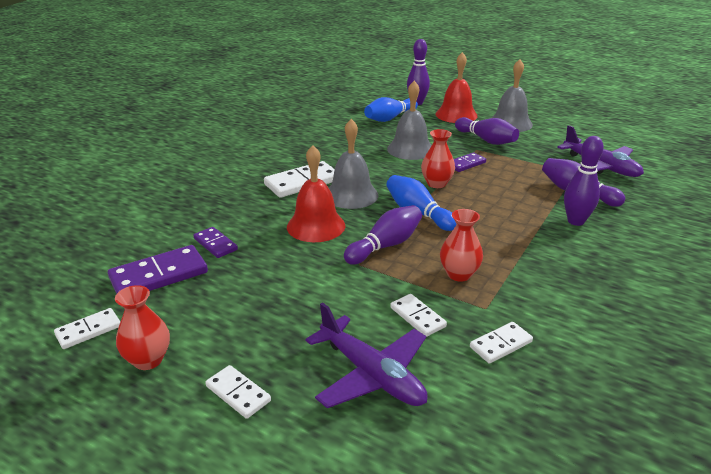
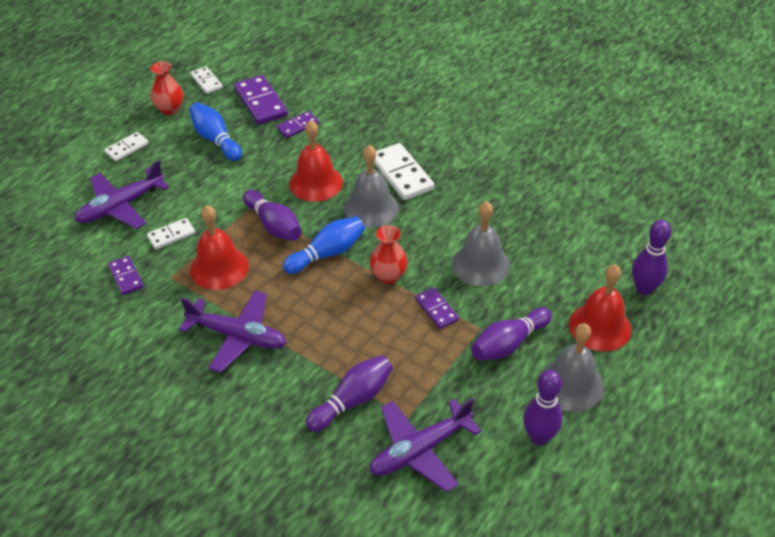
camera: 95 degrees right, 15 degrees up
(390, 118) = (580, 254): blue bowling pin -> blue bowling pin (216, 139)
(459, 274) = (219, 268): red vase -> red bell
(500, 344) = (126, 277): white domino -> purple domino
(545, 252) = (238, 336): none -> purple plane
(575, 221) = (289, 379): purple bowling pin -> purple bowling pin (539, 437)

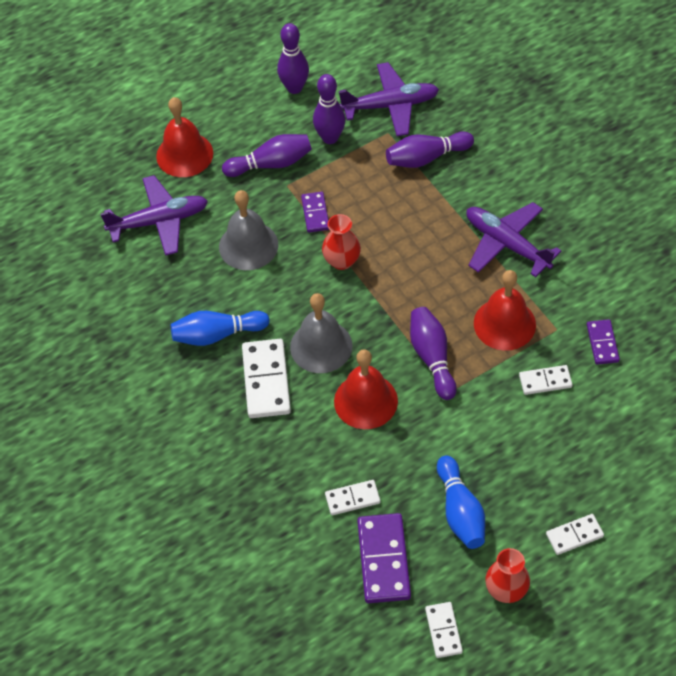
camera: 155 degrees left, 10 degrees up
(121, 206) = (595, 441): purple plane -> purple plane (159, 221)
(297, 126) = (352, 498): purple domino -> white domino
(327, 253) = (390, 305): blue bowling pin -> blue bowling pin (217, 334)
(571, 384) = (243, 117): grey bell -> none
(644, 289) = (120, 175): purple bowling pin -> purple bowling pin (330, 138)

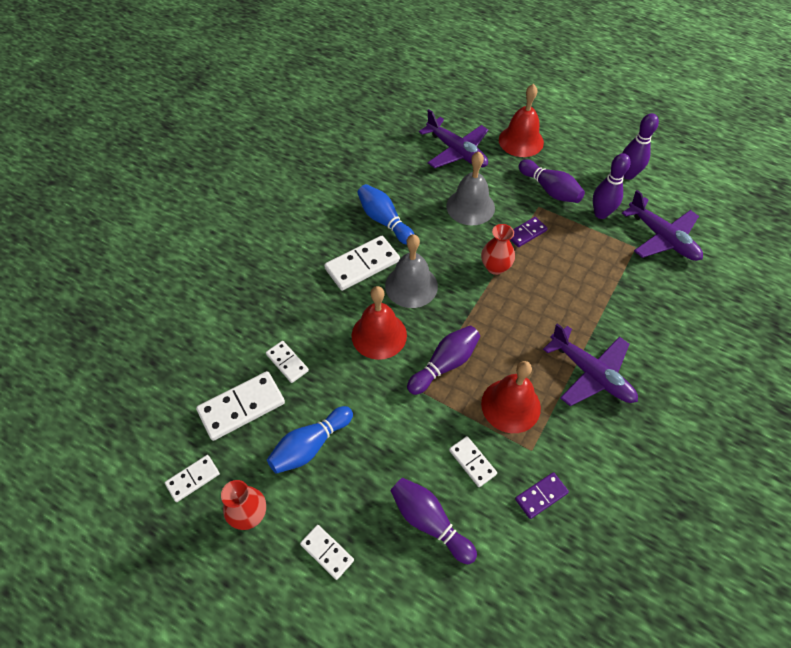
camera: 60 degrees right, 0 degrees up
(383, 560) = (241, 407): purple domino -> white domino
(426, 158) = (632, 282): purple bowling pin -> purple bowling pin (429, 522)
(506, 244) = (591, 374): purple plane -> purple plane turned 120 degrees clockwise

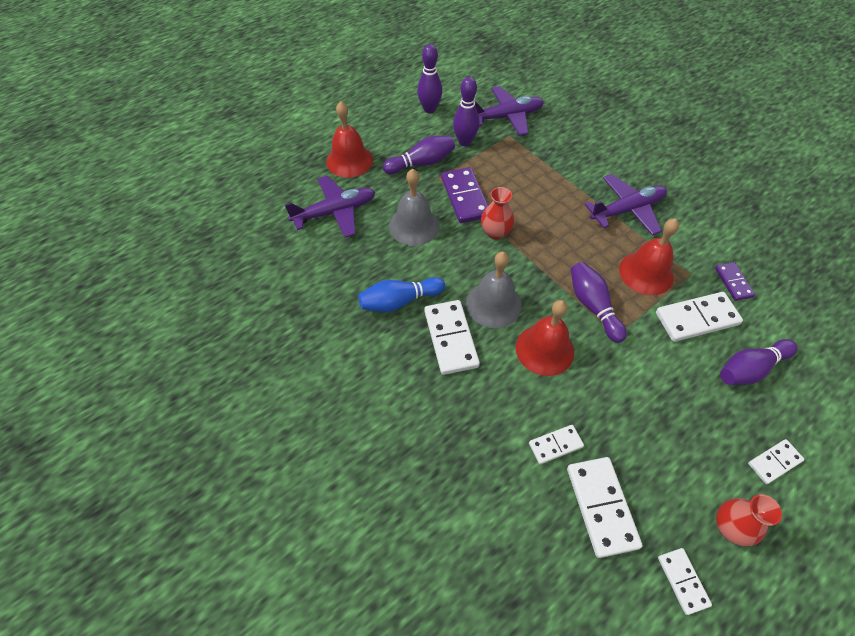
camera: 70 degrees left, 0 degrees up
(310, 446) = (660, 448): blue bowling pin -> none
(472, 462) = (697, 319): white domino -> white domino, size x1.73
(526, 233) = (465, 197): purple domino -> purple domino, size x1.73

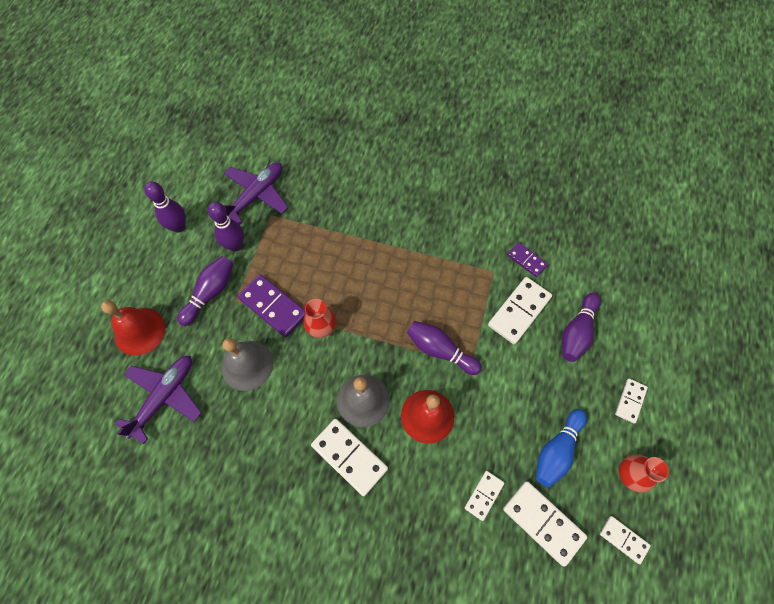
camera: 35 degrees left, 10 degrees up
(399, 301) = (284, 450): blue bowling pin -> blue bowling pin (556, 451)
(627, 210) = (413, 237): purple plane -> none
(646, 273) = (461, 292): red bell -> none

